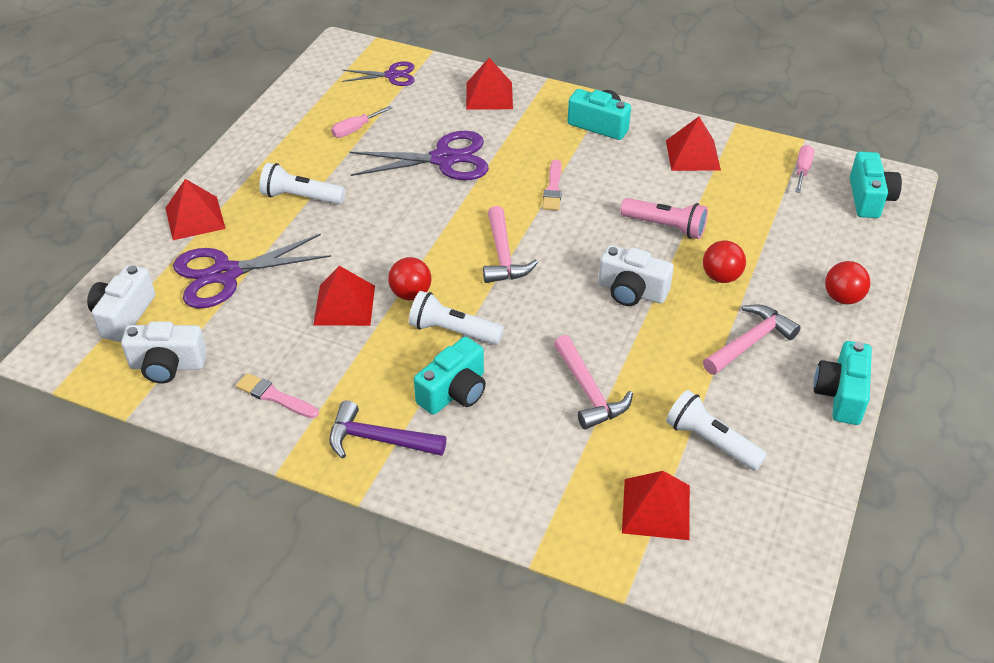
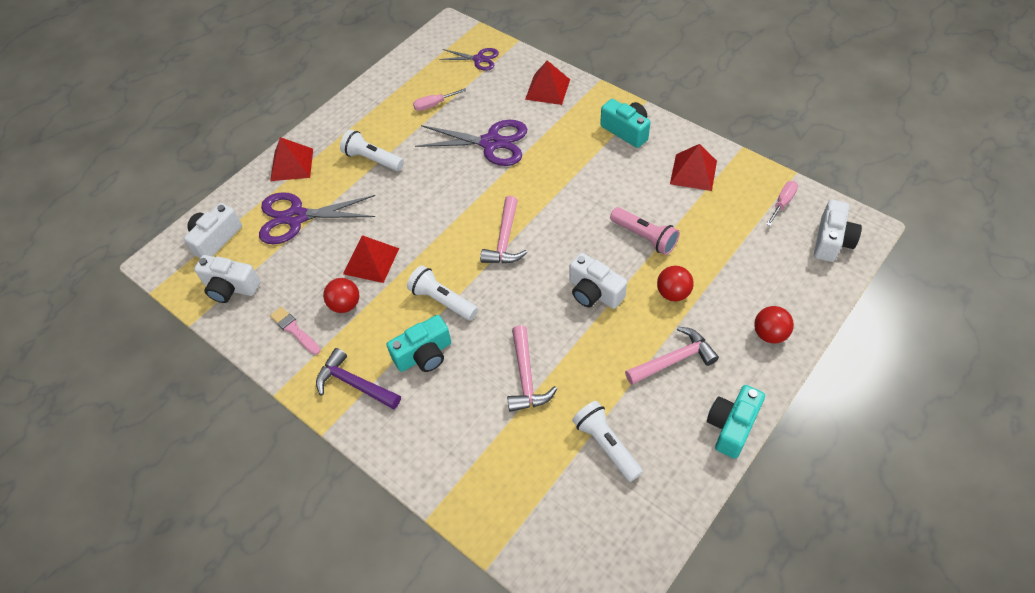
camera: 20 degrees right, 10 degrees up
(411, 294) = (423, 261): red ball -> red ball (345, 304)
(553, 188) = (566, 185): pink brush -> none
(656, 508) = (539, 495): red pyramid -> none
(869, 198) = (831, 241): turquoise camera -> white camera

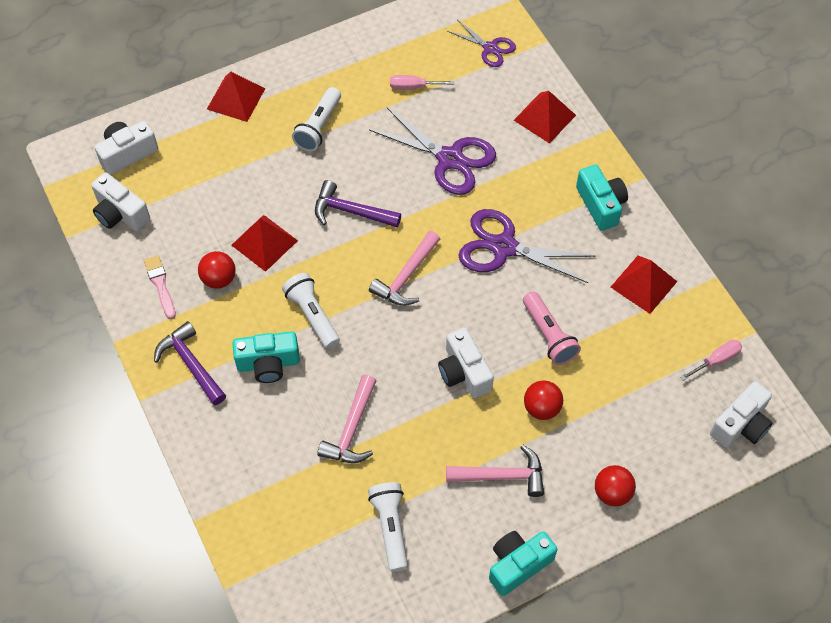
camera: 20 degrees right, 5 degrees up
(296, 217) = (214, 162): purple scissors -> purple scissors (504, 247)
(372, 159) = (319, 127): white flashlight -> white flashlight turned 120 degrees counterclockwise
(432, 210) = (350, 211): none -> purple hammer

